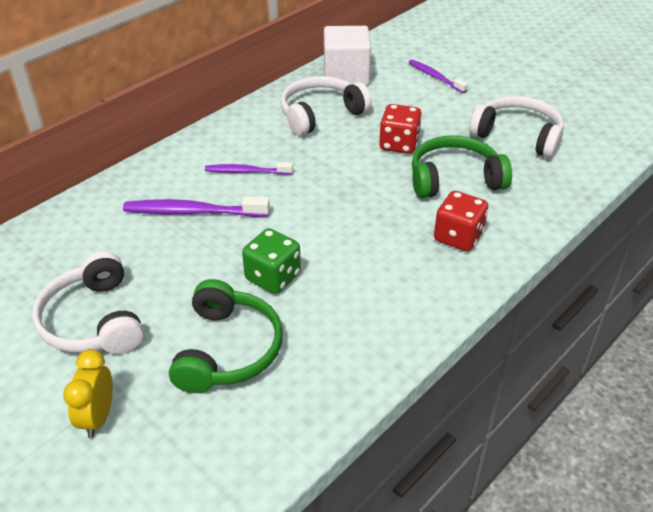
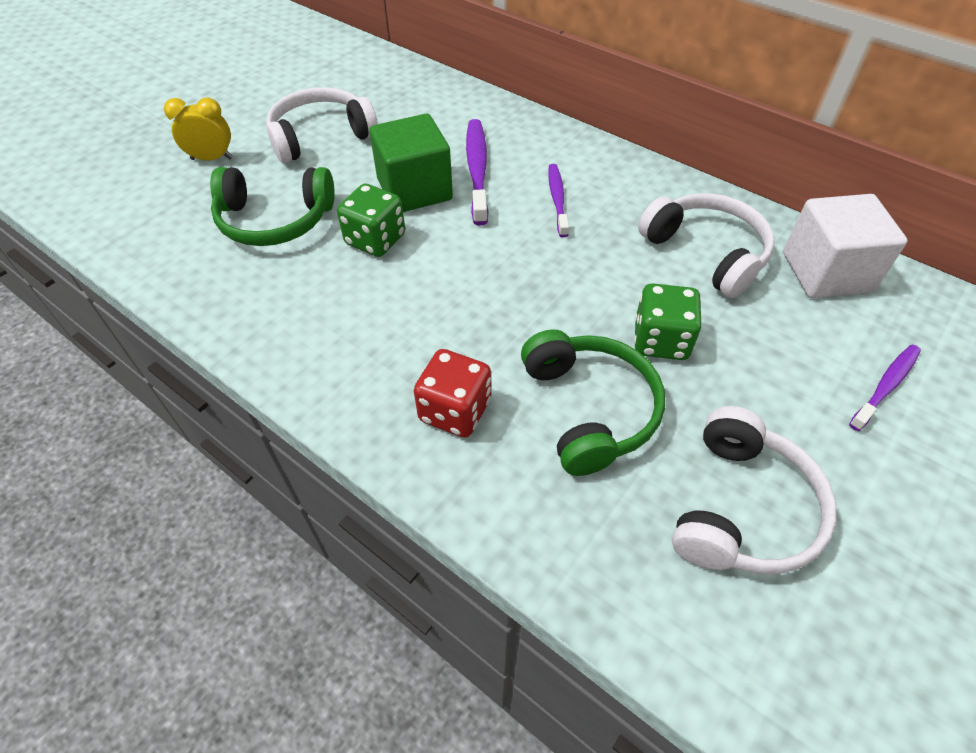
camera: 85 degrees right, 10 degrees up
(209, 251) = (414, 190): none -> green cube
(399, 144) = (660, 340): red dice -> green dice

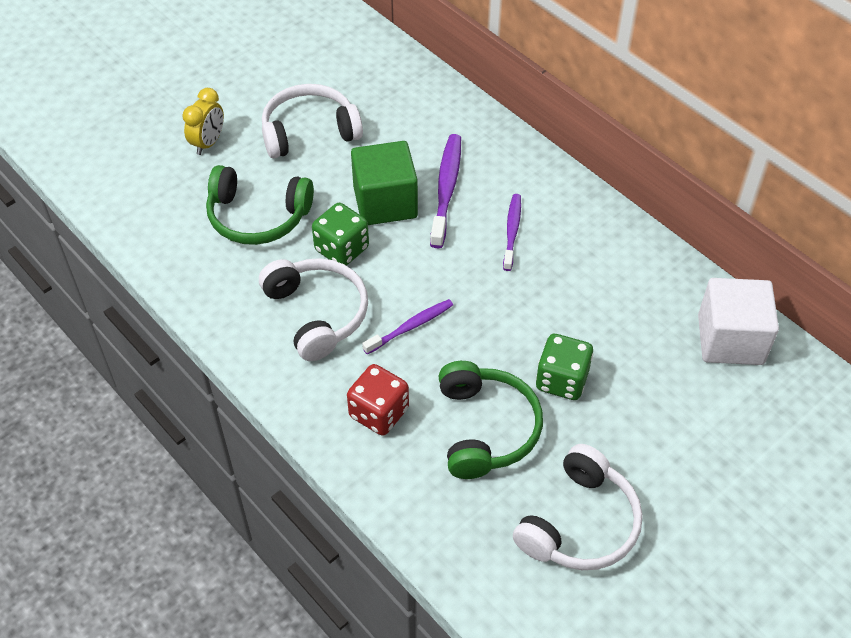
camera: 10 degrees right, 0 degrees up
(212, 159) = (208, 143): yellow clock -> yellow clock turned 105 degrees clockwise
(706, 253) = (630, 305): white headphones -> white headphones (317, 314)
(885, 386) = (735, 448): purple toothbrush -> purple toothbrush (410, 327)

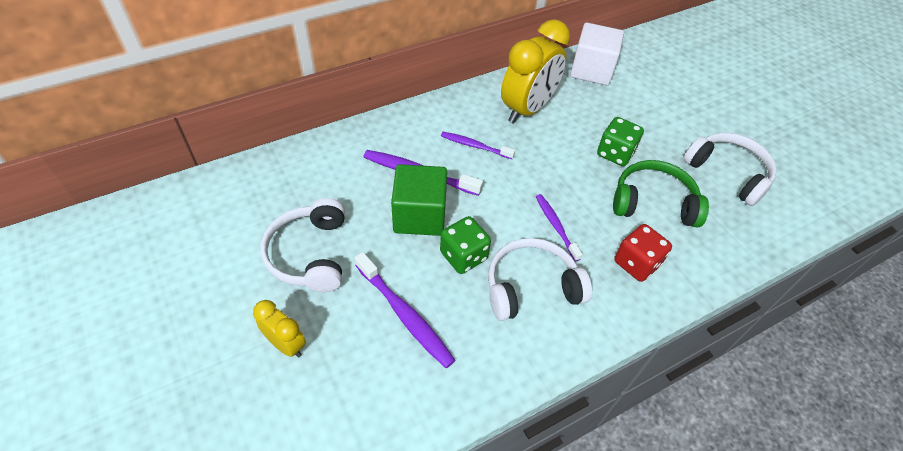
camera: 80 degrees left, 0 degrees up
(257, 217) = (405, 314): green headphones -> purple toothbrush
(605, 274) = (527, 109): none -> yellow clock

